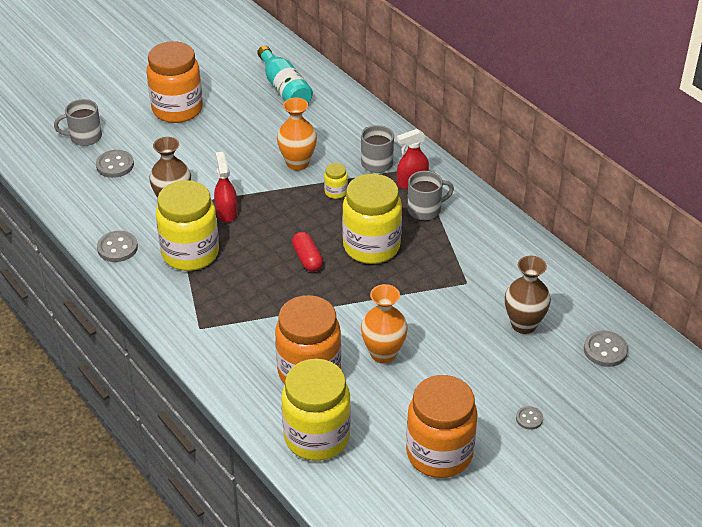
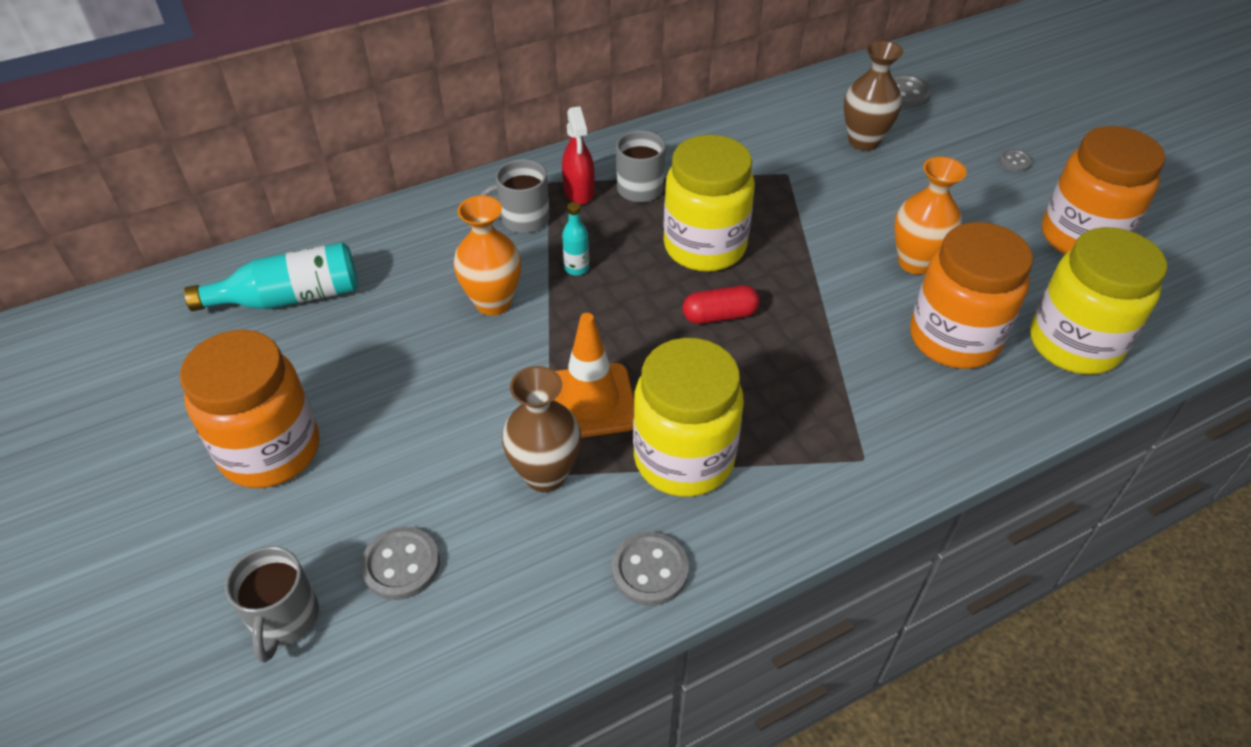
camera: 80 degrees left, 5 degrees up
(226, 212) = (590, 401): red spray bottle -> orange traffic cone
(336, 192) = (576, 268): yellow jar -> turquoise bottle

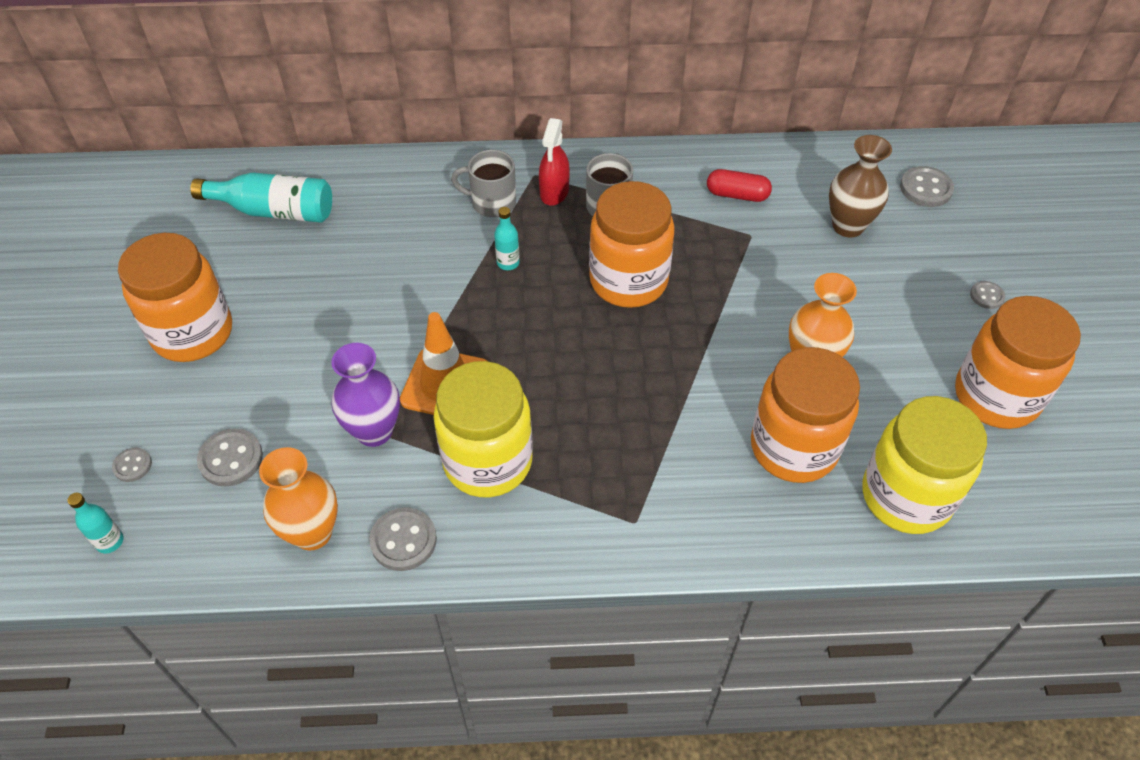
camera: 25 degrees right, 5 degrees up
(284, 619) = (132, 465): grey mug -> grey button
(308, 715) = (110, 541): none -> turquoise bottle
(493, 302) = (423, 270): orange vase -> orange vase (312, 533)
(545, 475) = (374, 431): brown vase -> purple vase
(704, 247) = (628, 281): yellow jar -> orange jar
(719, 315) = (599, 349): red capsule -> red capsule (737, 195)

